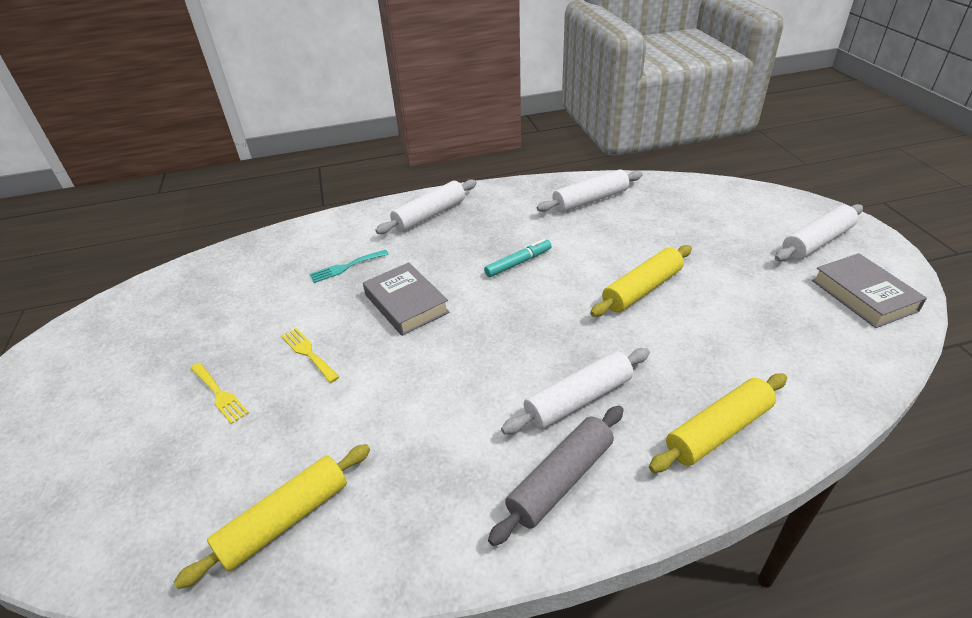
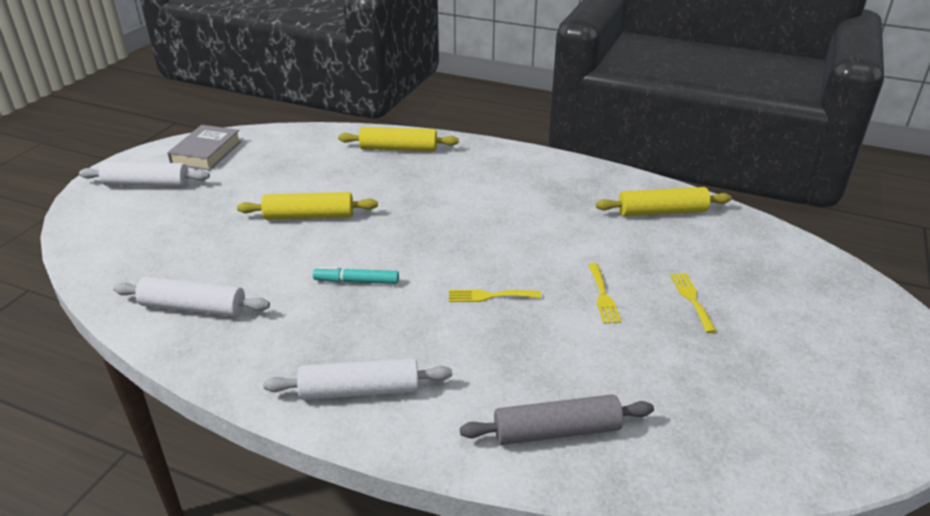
camera: 145 degrees left, 5 degrees down
(346, 267) = (513, 368): turquoise fork -> none
(406, 304) = (489, 296): grey book -> yellow fork
(560, 480) = (499, 166): grey rolling pin -> grey rolling pin (556, 431)
(578, 399) = (446, 187): white rolling pin -> none

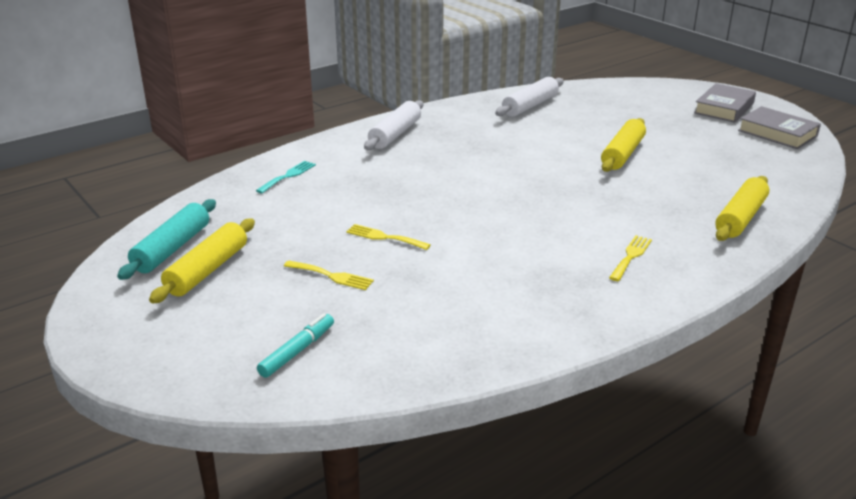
camera: 120 degrees right, 5 degrees down
(147, 184) = (724, 108): white rolling pin -> grey book
(356, 281) = (508, 153): turquoise marker -> turquoise marker (297, 351)
(489, 296) = (438, 193): yellow fork -> yellow fork (631, 256)
(556, 431) = (288, 176): grey rolling pin -> turquoise fork
(662, 212) = (477, 327): yellow rolling pin -> yellow rolling pin (207, 270)
(790, 432) = (172, 248): none -> turquoise rolling pin

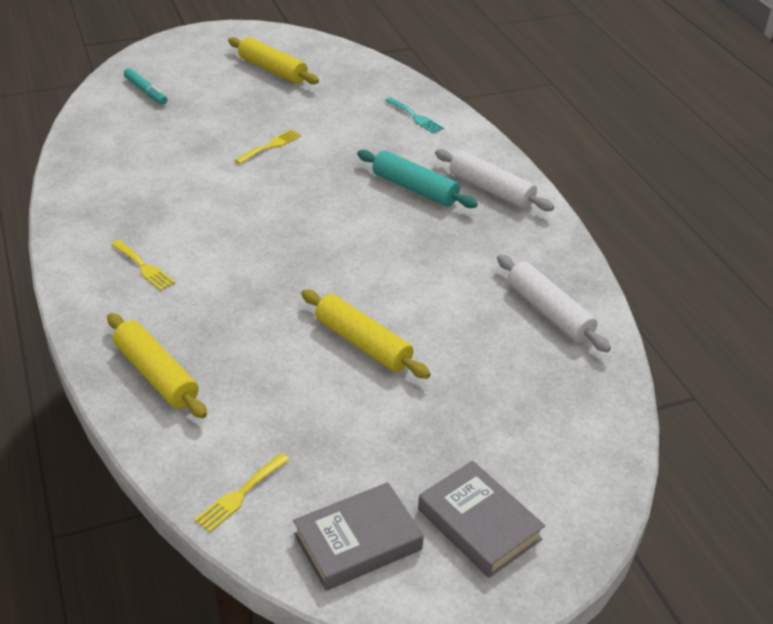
camera: 105 degrees right, 10 degrees up
(172, 248) = (314, 59): turquoise rolling pin -> turquoise rolling pin (415, 189)
(332, 276) = (227, 115): yellow fork -> yellow fork (240, 495)

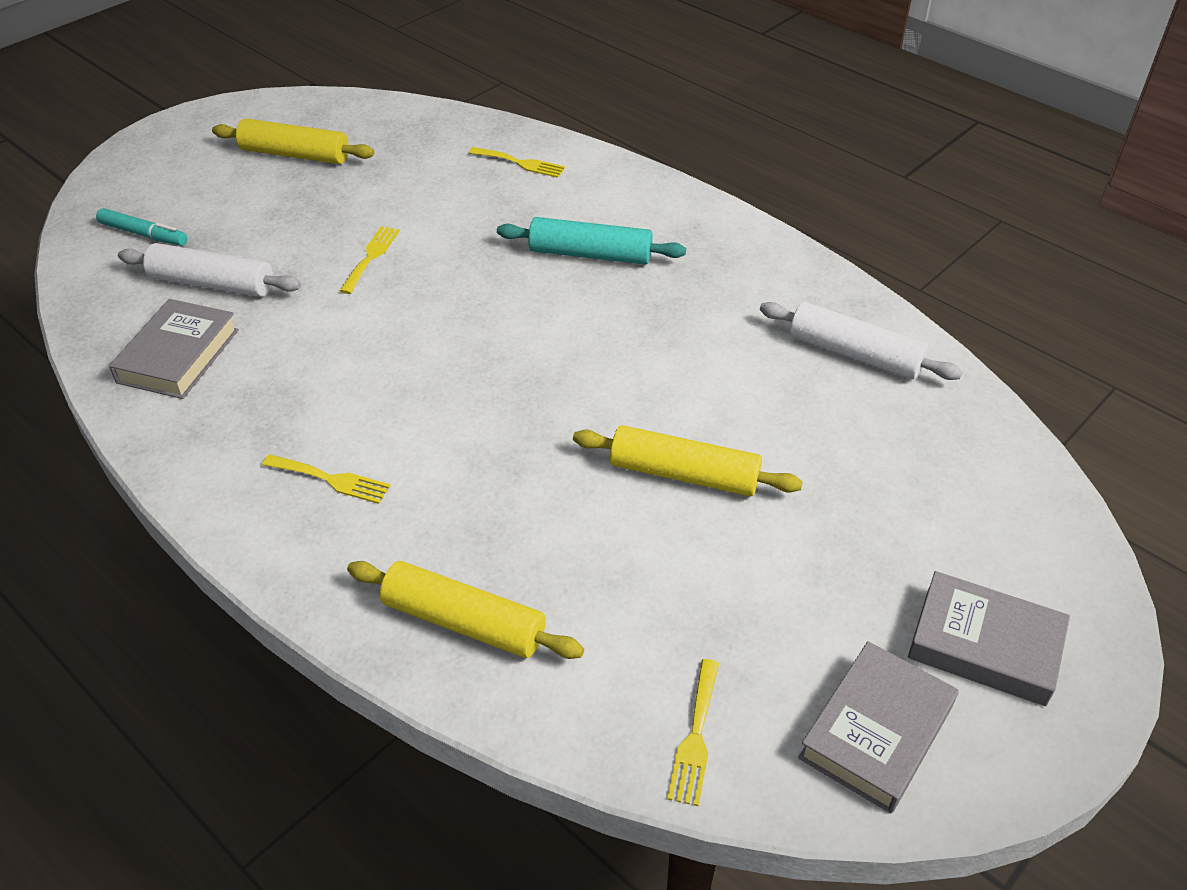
camera: 25 degrees left, 5 degrees up
(112, 167) = (178, 356): none -> grey book
(415, 117) = (520, 163): turquoise fork -> yellow fork
(491, 190) = (677, 226): white rolling pin -> white rolling pin (212, 283)

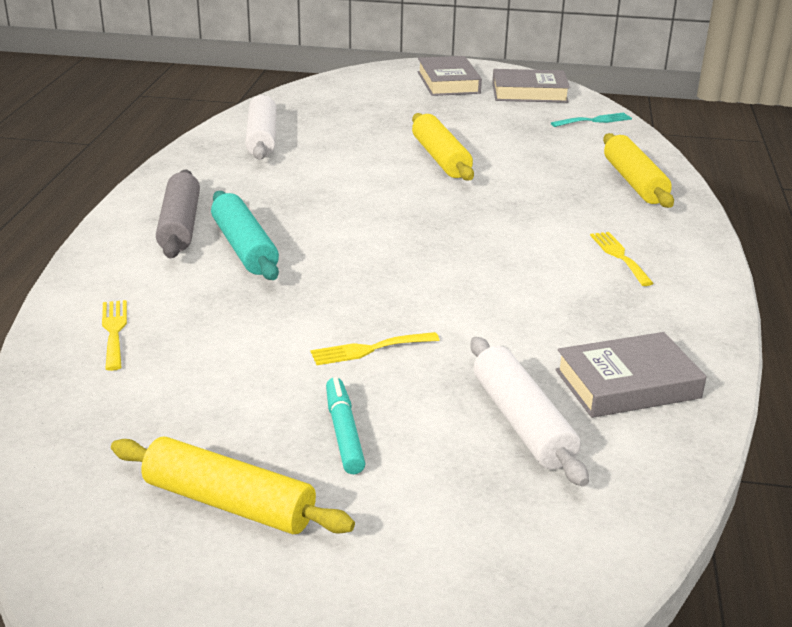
camera: 125 degrees left, 15 degrees down
(144, 234) = (515, 529): turquoise marker -> turquoise marker (343, 432)
(295, 154) = (229, 503): yellow rolling pin -> yellow rolling pin turned 45 degrees counterclockwise
(666, 234) = (180, 226): none -> grey rolling pin
(695, 737) = (594, 120): yellow fork -> turquoise fork

